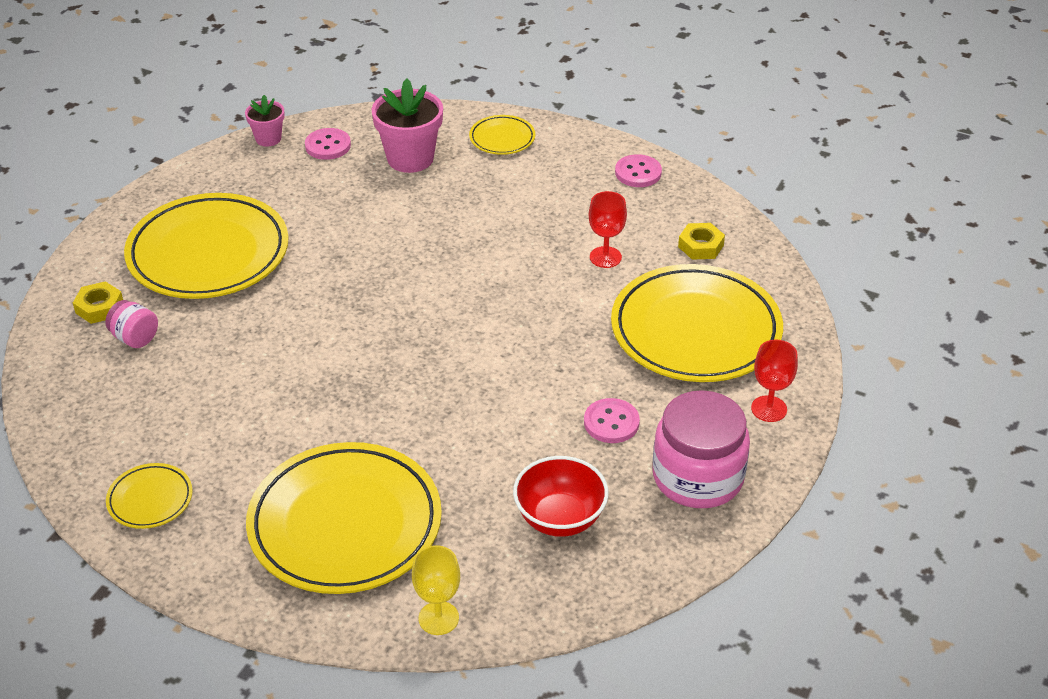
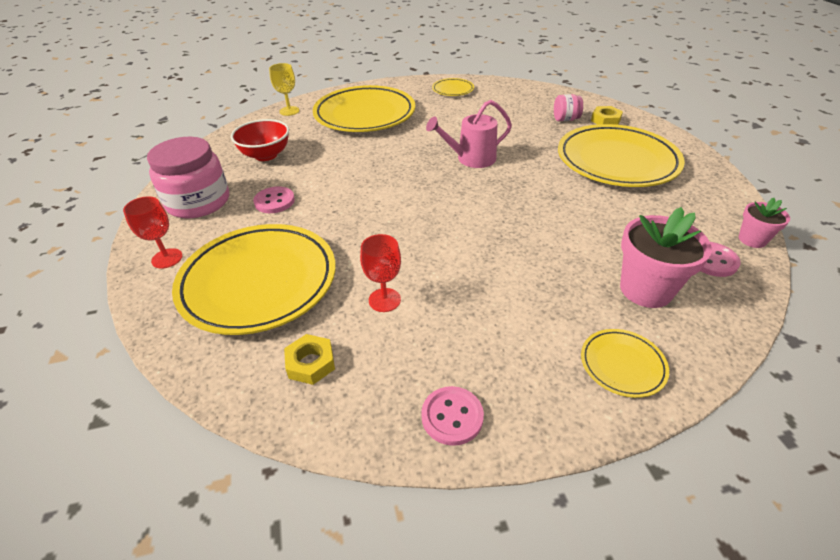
camera: 140 degrees right, 0 degrees up
(336, 349) = (471, 159): none -> pink watering can

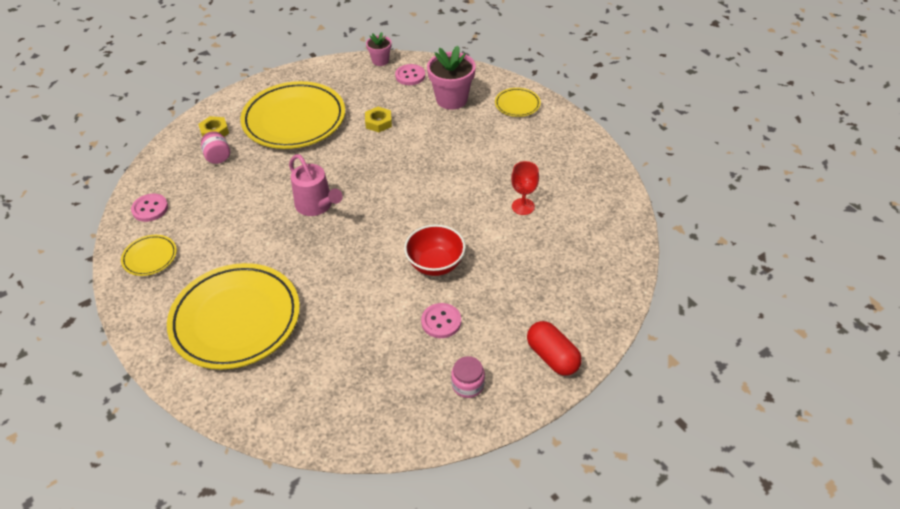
camera: 110 degrees left, 5 degrees up
(167, 258) = (552, 357): red goblet -> red capsule
(198, 202) = (468, 384): pink jar -> pink jar, size x0.48
(259, 282) = (544, 280): yellow plate -> none
(266, 155) = (359, 373): red bowl -> red bowl (435, 264)
(289, 111) = (239, 406): yellow goblet -> none
(311, 363) = (592, 222): yellow nut -> yellow nut (378, 122)
(452, 416) = (588, 156): pink button -> pink button (150, 209)

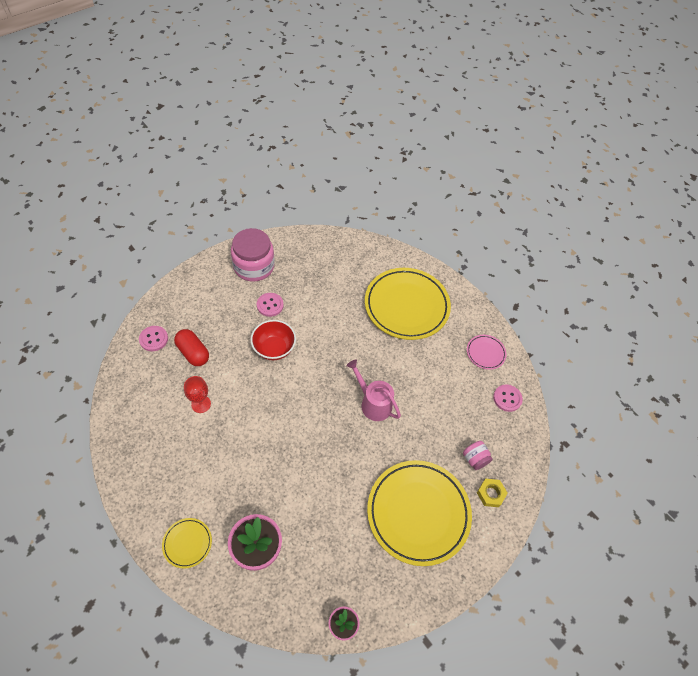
camera: 170 degrees right, 10 degrees up
(150, 257) = (485, 353): yellow plate -> pink plate
(378, 122) = (332, 511): yellow nut -> none
(410, 76) = (305, 595): pink button -> pink button (153, 339)
(468, 384) = (254, 266): pink jar -> pink jar, size x2.07
(552, 357) = (199, 282): red capsule -> red capsule (193, 353)

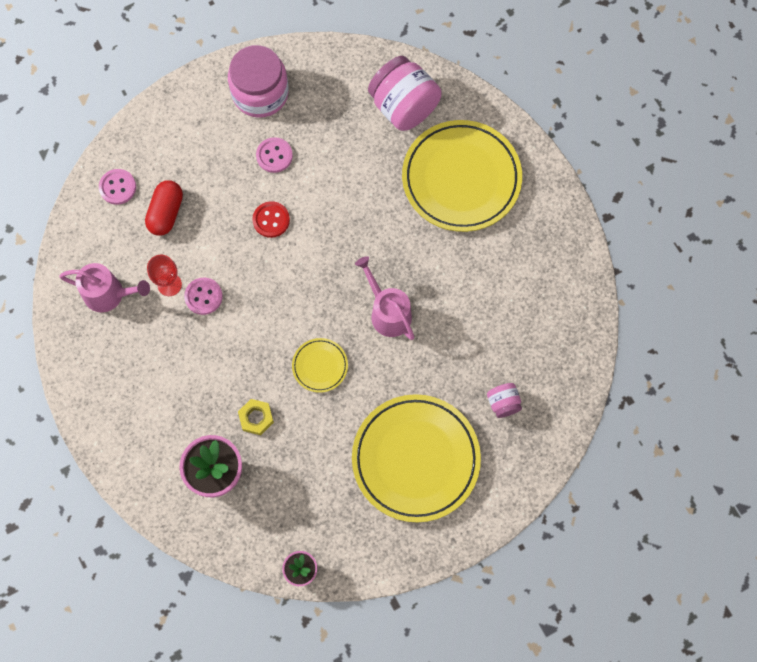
camera: 15 degrees right, 15 degrees up
(152, 417) = (109, 294): none -> pink watering can
(187, 543) = (137, 453): yellow plate -> yellow plate (320, 366)
(193, 353) = (166, 213): red capsule -> red capsule turned 45 degrees clockwise
(274, 348) = (271, 220): red bowl -> red button
(356, 265) = (404, 107): none -> pink jar
(485, 353) = (555, 262): pink plate -> none
(490, 494) = (512, 449): yellow nut -> yellow nut (256, 418)
(507, 398) = (567, 329): pink button -> pink button (203, 296)

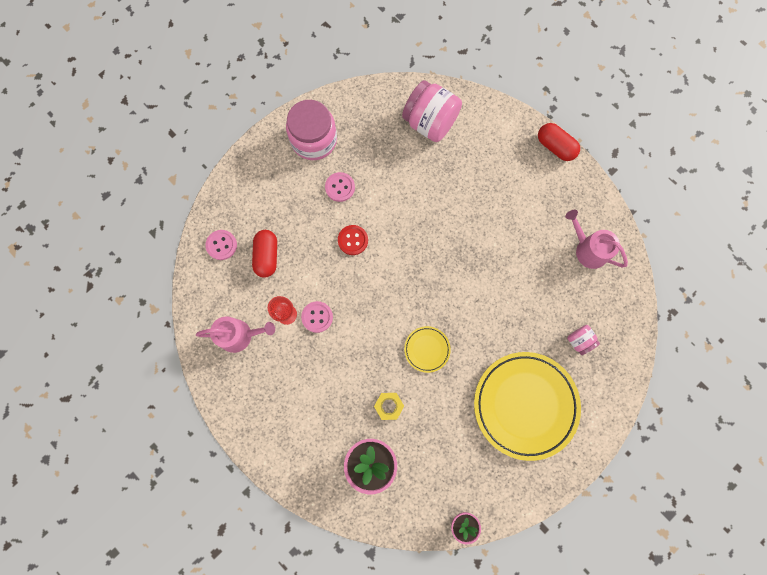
camera: 15 degrees left, 5 degrees up
(387, 312) = (467, 291): pink watering can -> pink watering can (588, 249)
(461, 179) = (492, 169): yellow plate -> none
(546, 172) = (555, 147): none -> red capsule

